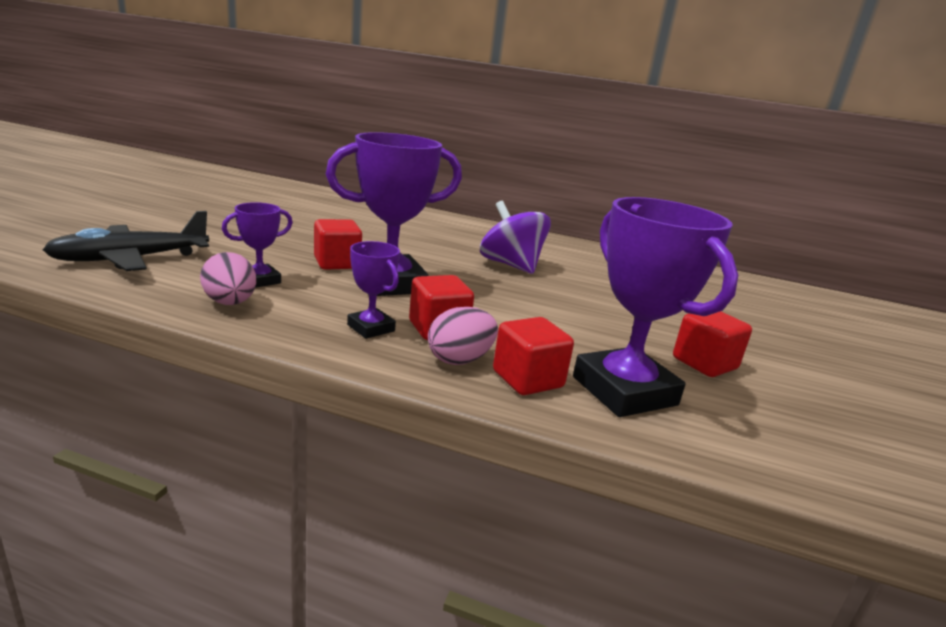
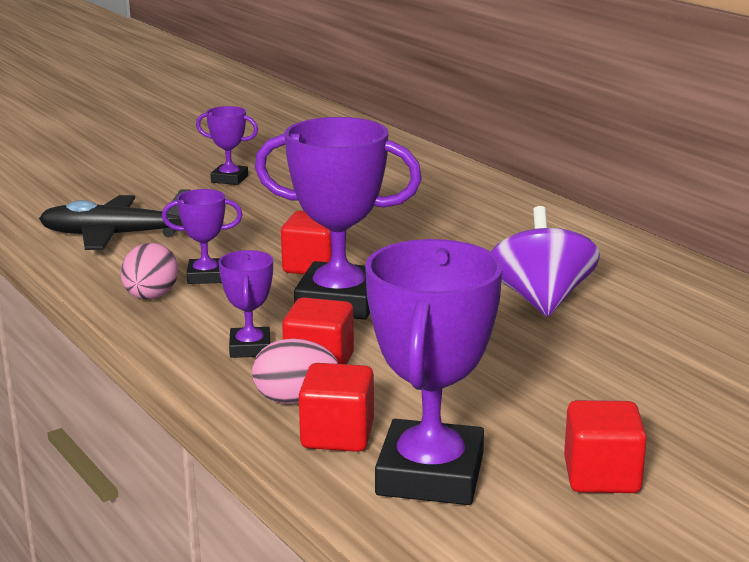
camera: 40 degrees right, 0 degrees up
(188, 211) = (229, 179): none -> purple trophy

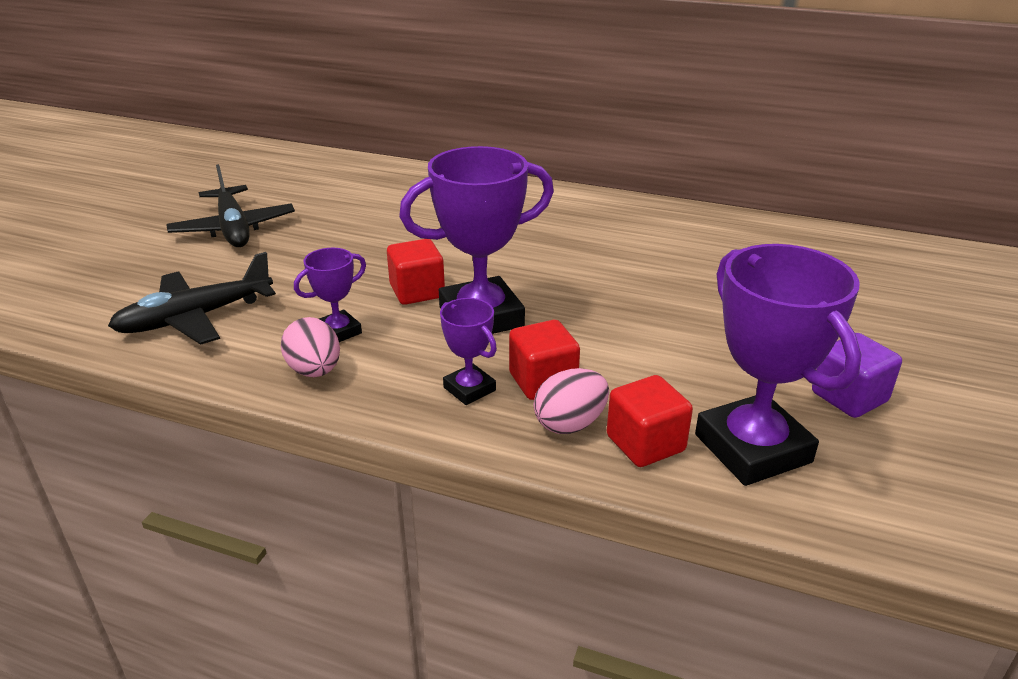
camera: 35 degrees left, 10 degrees up
(229, 179) = (234, 228): purple trophy -> black plane
(541, 300) = (620, 265): purple spinning top -> none
(601, 476) = (849, 397): red cube -> purple cube

